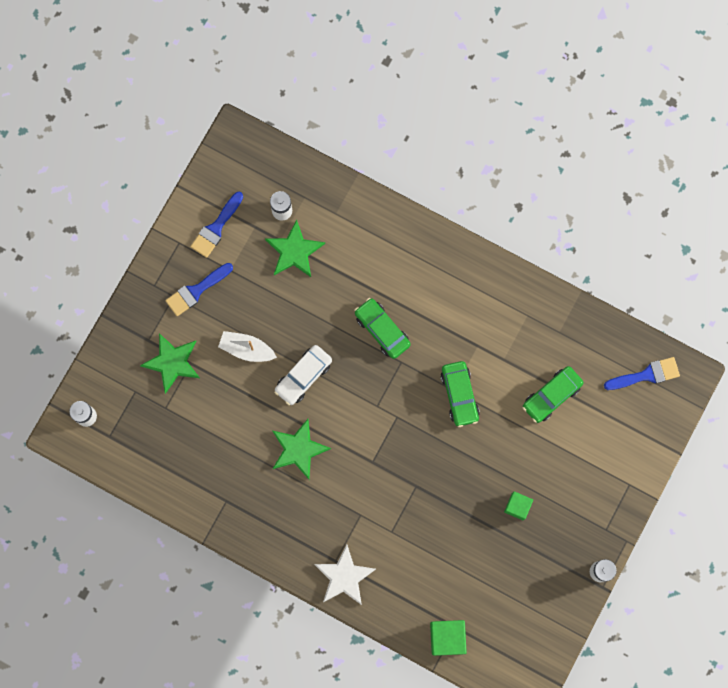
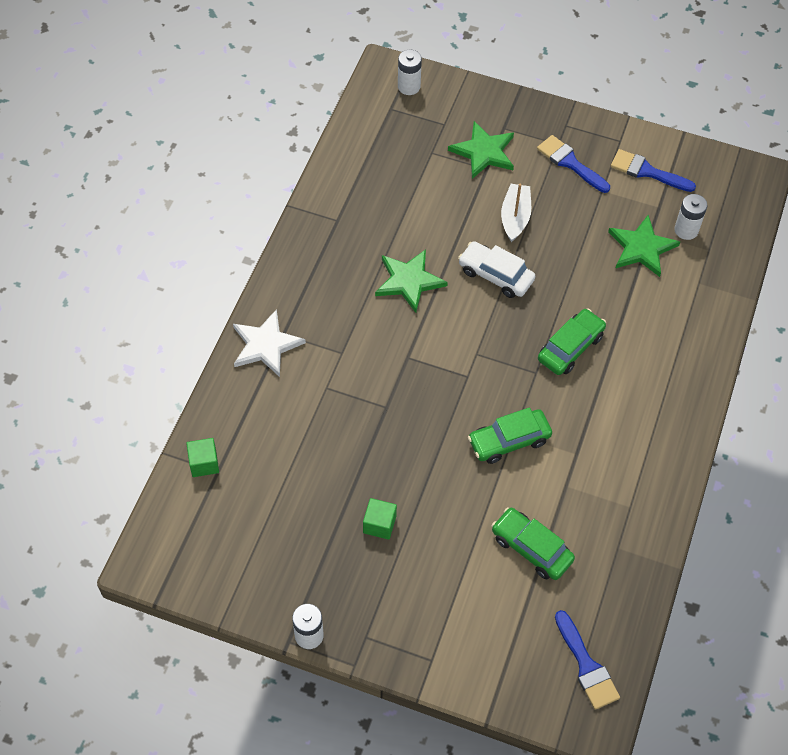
camera: 80 degrees right, 20 degrees down
(447, 637) = (204, 463): green cube -> green cube, size x0.66

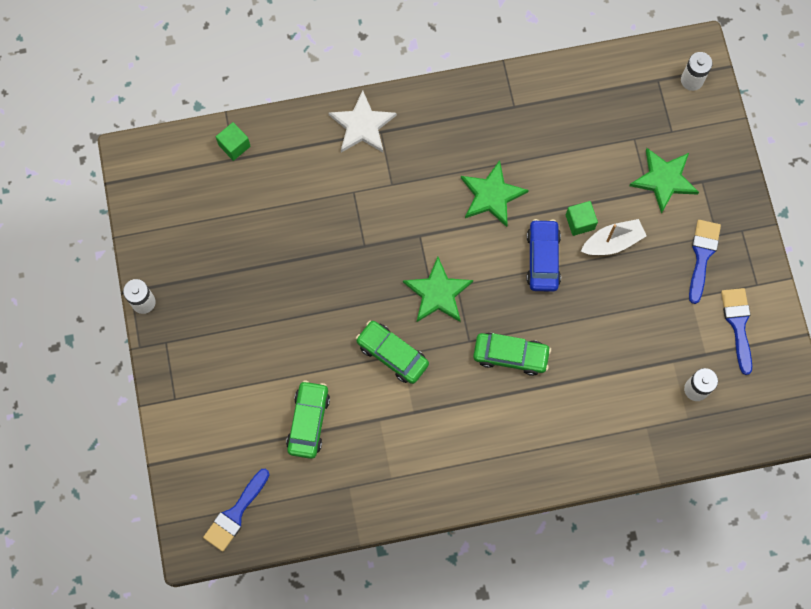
camera: 60 degrees right, 15 degrees up
(379, 524) = (261, 299): green cube -> green cube (580, 222)
(495, 275) = (543, 259): white car -> blue car
(641, 248) = (651, 361): green star -> green star (438, 293)

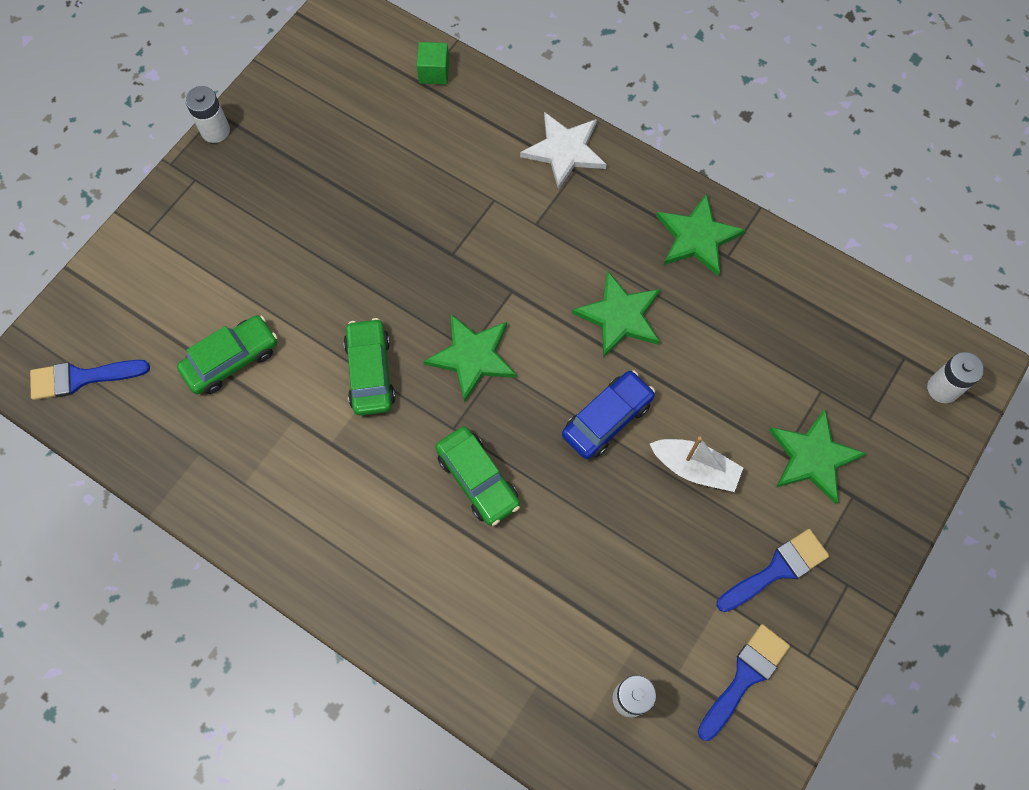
camera: 45 degrees right, 5 degrees down
(487, 110) = (697, 237): none -> green star
(580, 222) = (681, 419): green cube -> none

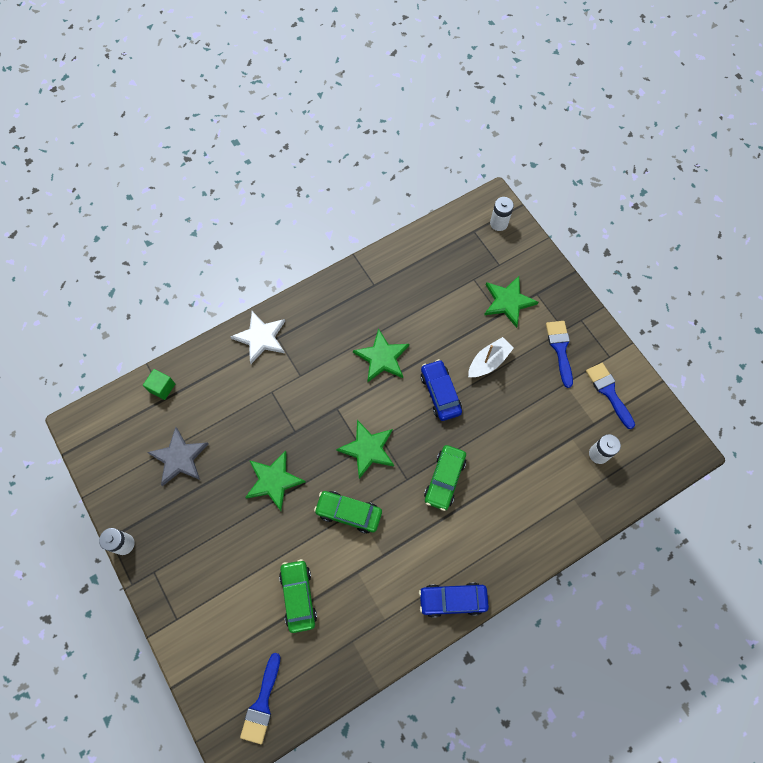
camera: 65 degrees left, 0 degrees up
(307, 563) = (452, 600): none -> blue car
(351, 137) = (179, 458): none -> grey star
(477, 480) = (444, 479): green car -> green car turned 120 degrees clockwise
(697, 237) = (354, 294): green star -> green star (274, 480)

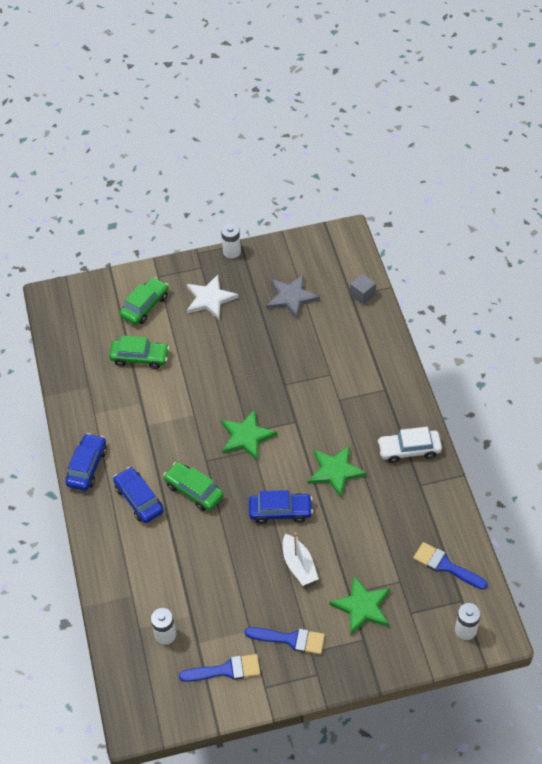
camera: 110 degrees right, 15 degrees down
(162, 387) = (362, 294): green cube -> grey cube
(260, 338) = (389, 376): white star -> white star (210, 299)
(262, 703) = (71, 319): blue brush -> blue brush (445, 566)
(274, 480) = (245, 360): green star -> none
(340, 302) = (409, 450): none -> white car
(349, 513) = (194, 408): green car -> green car (145, 306)
(472, 530) = (139, 499): none -> blue car

